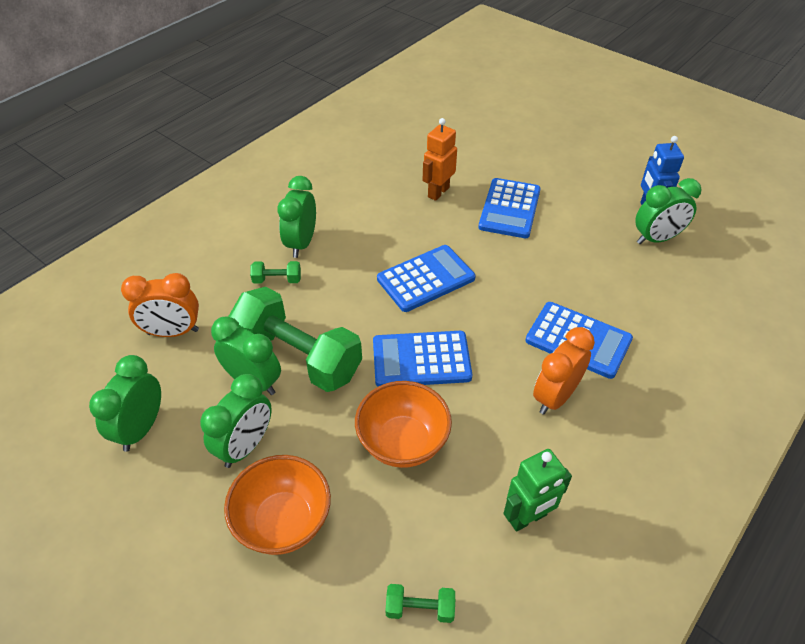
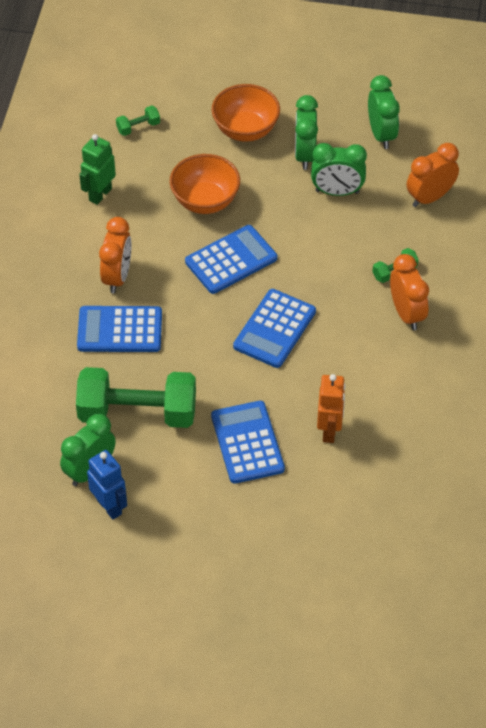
camera: 150 degrees right, 5 degrees up
(299, 356) = (322, 222): green dumbbell -> green dumbbell (137, 413)
(301, 243) = (406, 314): green clock -> orange clock

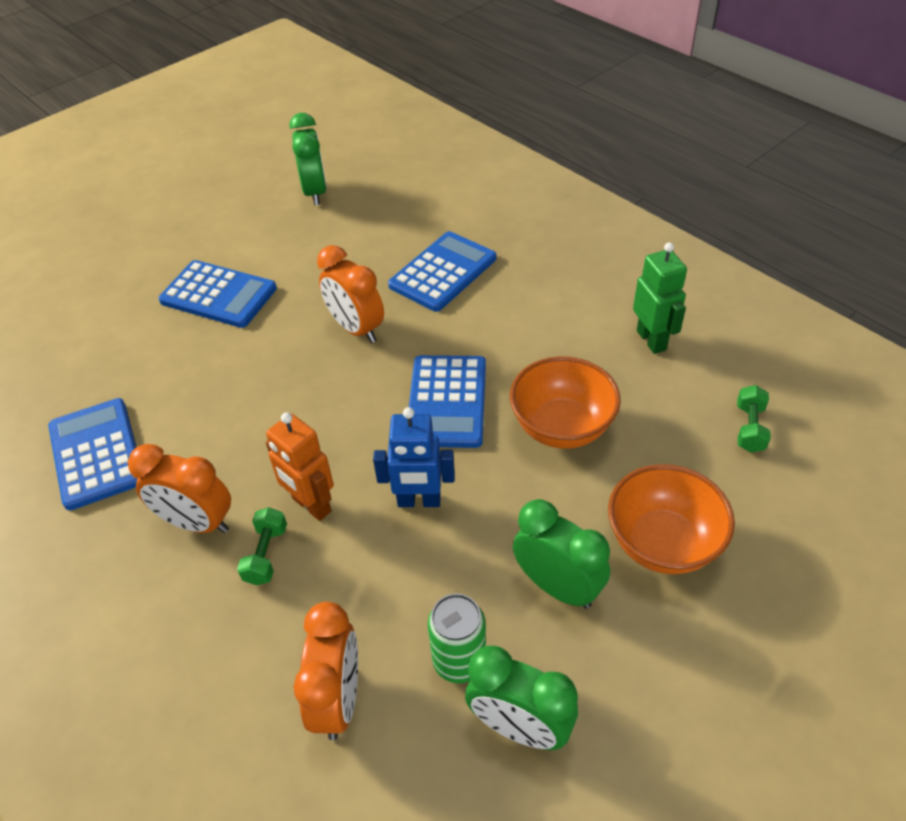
camera: 130 degrees right, 5 degrees down
(109, 506) = (269, 189): blue robot -> blue robot (419, 501)
(117, 277) = (514, 300): orange clock -> orange clock (356, 328)
(137, 413) = (336, 242): green dumbbell -> none
(274, 329) = (316, 386): blue calculator -> blue calculator (96, 453)
(329, 431) = (154, 359): orange robot -> orange robot (311, 505)
(337, 192) = (455, 580): green clock -> none
(373, 168) = (459, 661): none -> green can

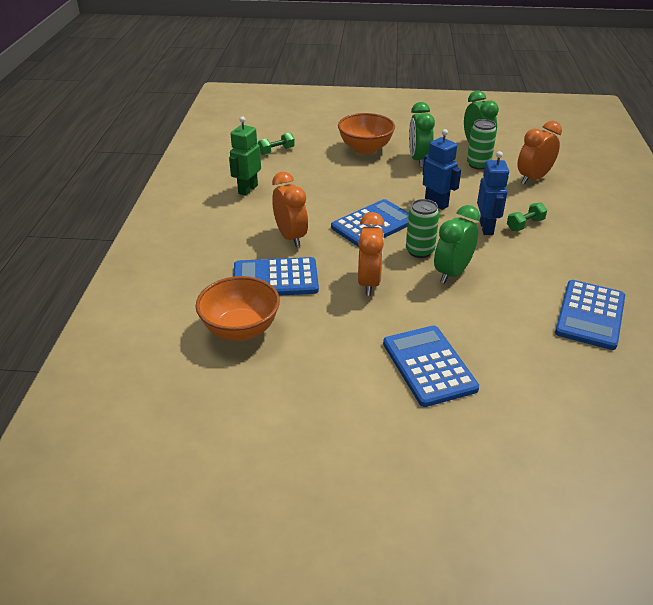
camera: 135 degrees left, 10 degrees down
(197, 522) = (550, 252): orange clock -> orange clock (290, 237)
(311, 505) = (486, 228): orange robot -> blue robot
(315, 192) = (255, 405): green clock -> green clock (452, 273)
(351, 403) = (419, 251): none -> green can
(562, 427) = (341, 189): orange bowl -> orange bowl (240, 329)

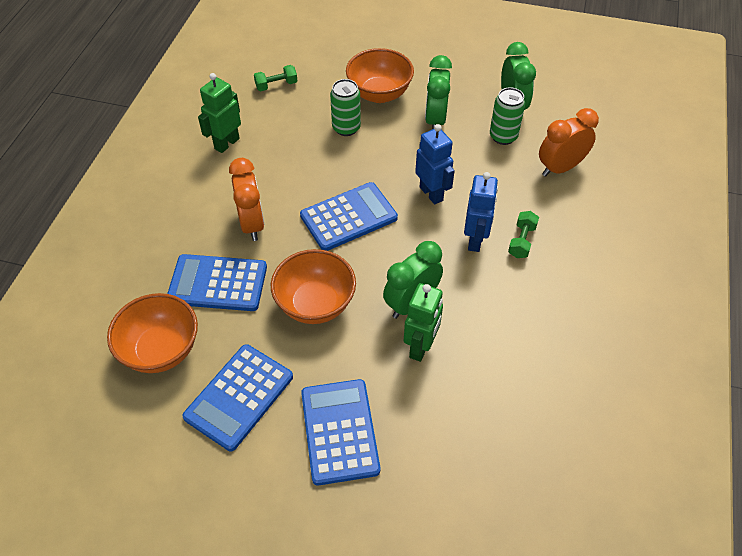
camera: 10 degrees right, 15 degrees up
(369, 283) = (315, 304): orange clock -> orange bowl
(419, 251) = (386, 265): green can -> green can (346, 128)
(474, 300) = (421, 347): none -> green robot
(525, 225) = (521, 241): green dumbbell -> green dumbbell turned 45 degrees counterclockwise
(590, 315) = (542, 388): blue calculator -> blue calculator (239, 397)

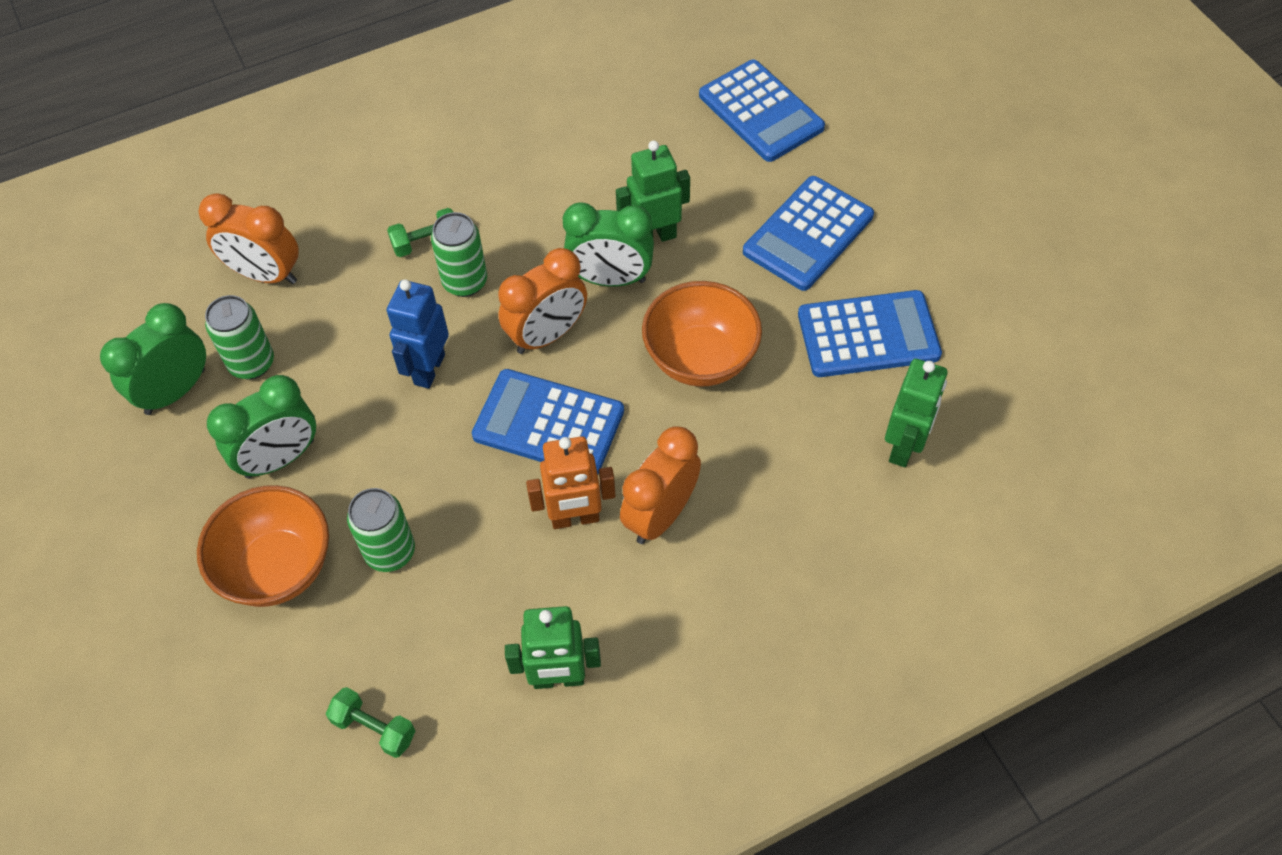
camera: 130 degrees left, 5 degrees up
(161, 350) = (904, 447): orange bowl -> green robot
(218, 283) = (775, 472): blue calculator -> blue calculator (761, 112)
(288, 194) = (575, 518): none -> orange robot
(402, 251) = (547, 335): none -> orange clock
(475, 240) = (465, 282): blue robot -> green can

